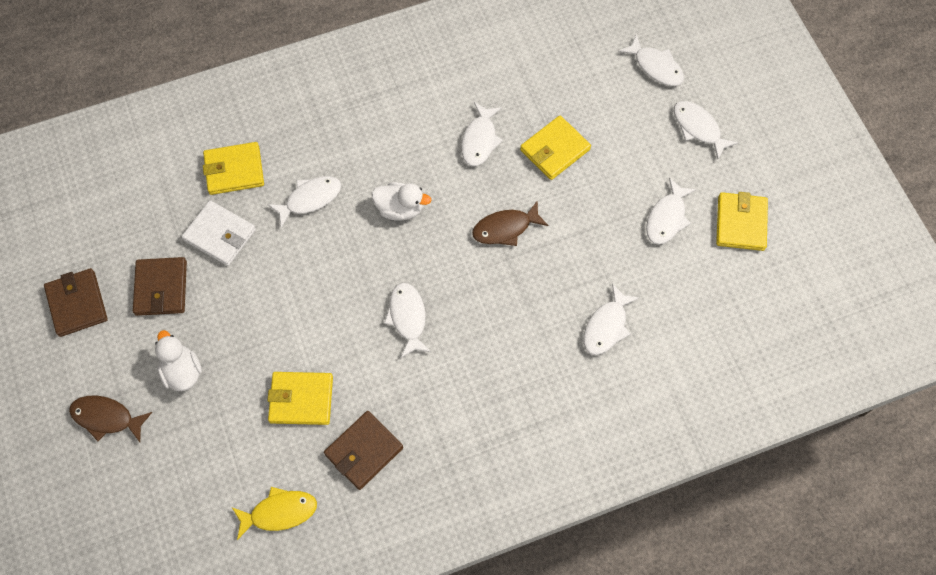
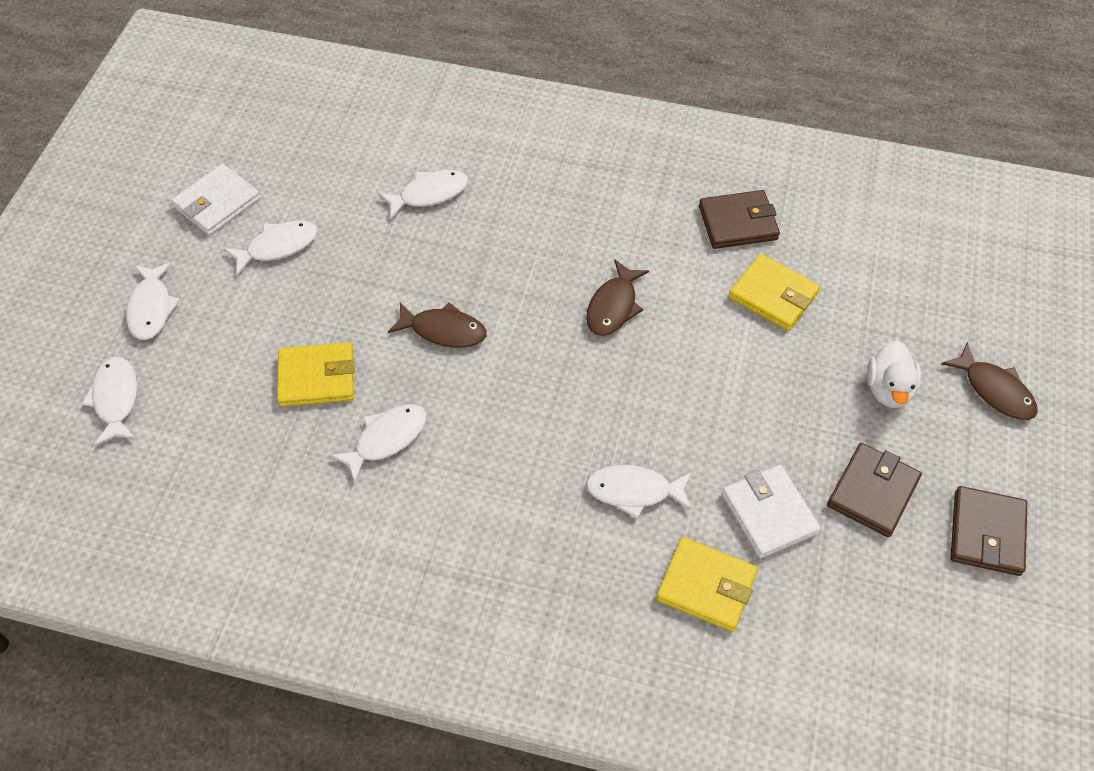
camera: 145 degrees left, 10 degrees down
(279, 512) = (848, 219): yellow fish -> none
(400, 209) = (538, 417): white duck -> none
(407, 317) = (613, 306): white fish -> brown fish
(741, 223) = (217, 203): yellow wallet -> white wallet

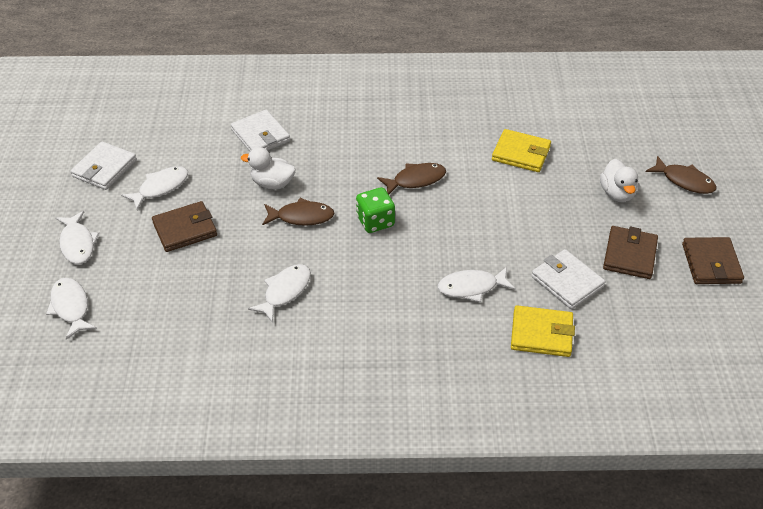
camera: 15 degrees left, 10 degrees down
(317, 377) = (219, 263): yellow wallet -> none
(422, 271) = (272, 183): none -> white duck
(429, 194) = (260, 135): white fish -> white wallet
(538, 359) = (375, 221): none -> green dice
(613, 306) = (416, 180): brown fish -> brown fish turned 120 degrees counterclockwise
(738, 223) = (481, 115): brown wallet -> brown wallet (185, 229)

